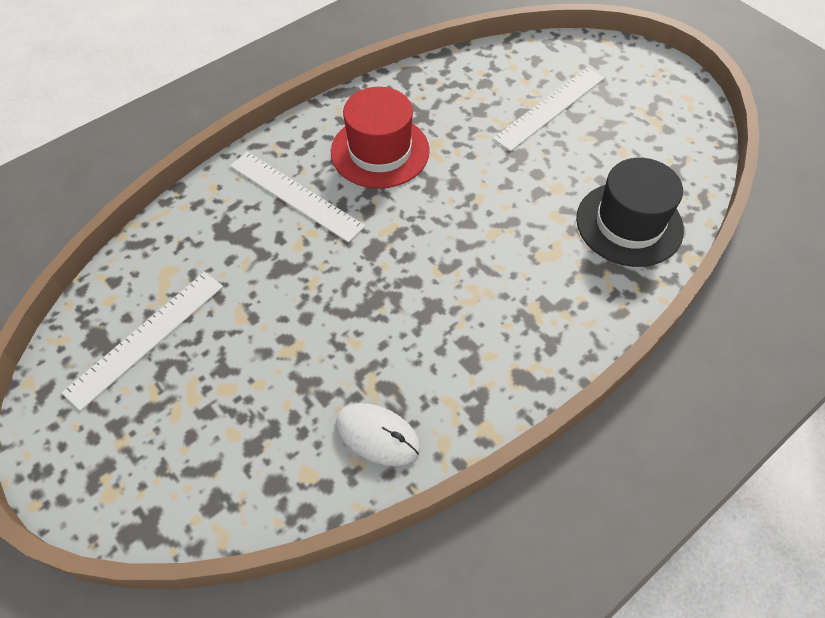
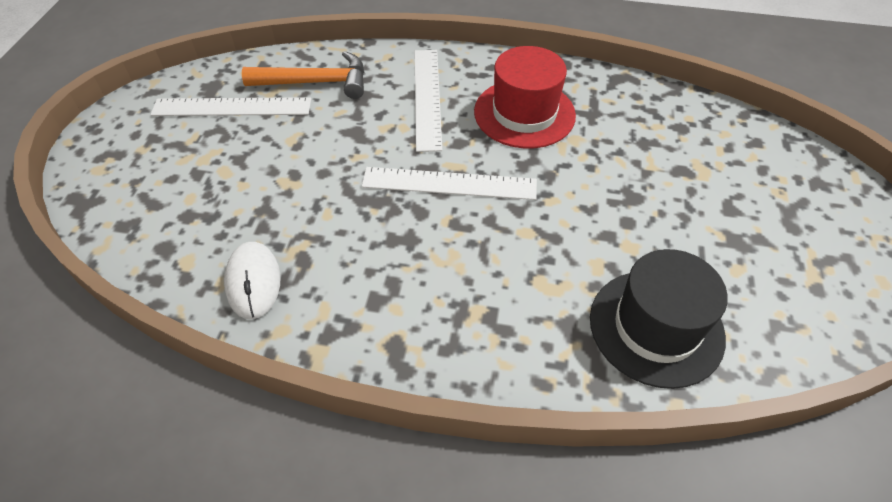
camera: 50 degrees right, 5 degrees down
(187, 257) = (315, 82): none -> orange hammer
(550, 108) = (714, 185): white ruler -> white ruler (449, 183)

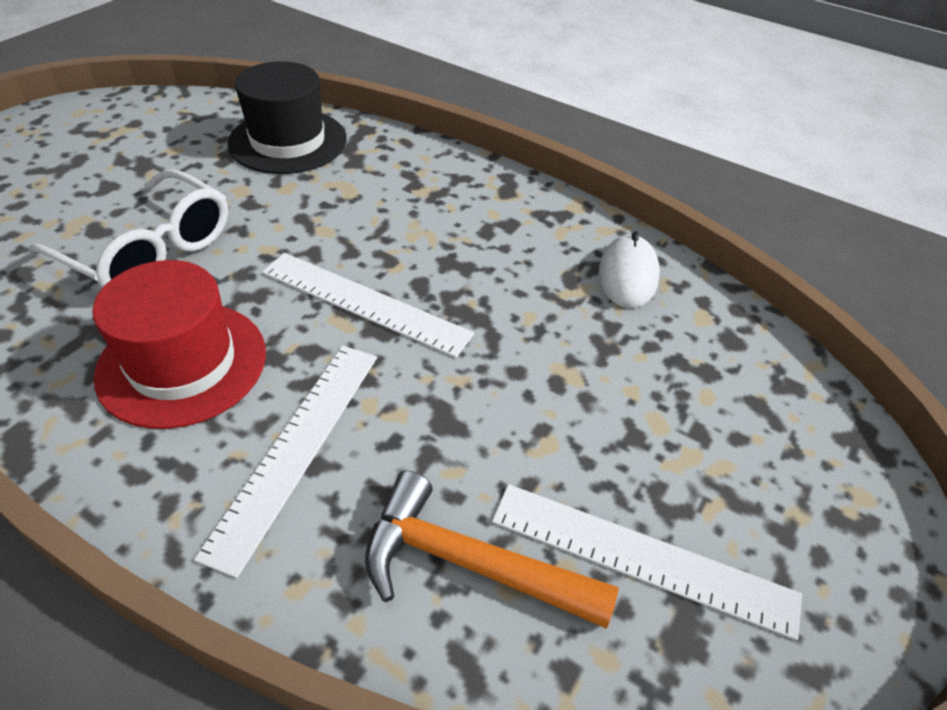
camera: 160 degrees left, 5 degrees down
(627, 169) = (149, 251): none -> white glasses

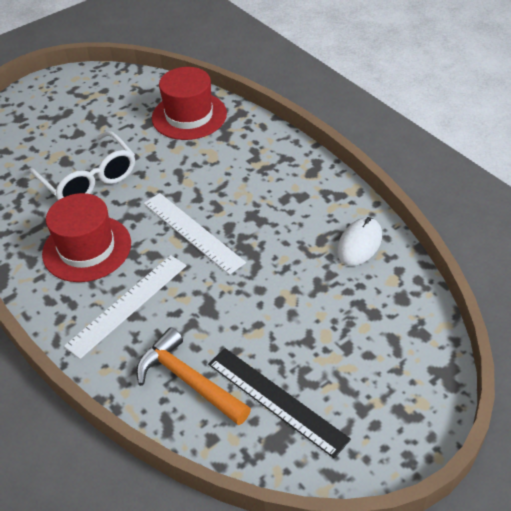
camera: 25 degrees right, 0 degrees up
(288, 141) = (189, 116): black hat -> red hat
(642, 557) = (276, 400): white ruler -> black ruler

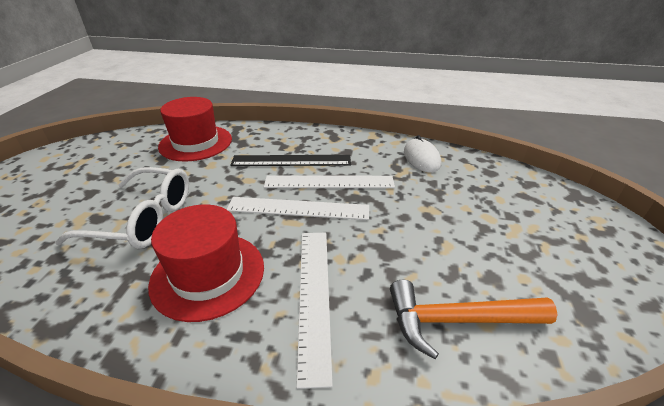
camera: 45 degrees left, 10 degrees down
(244, 221) = (329, 182): none -> white ruler
(276, 400) = (535, 282): black ruler -> black ruler (291, 160)

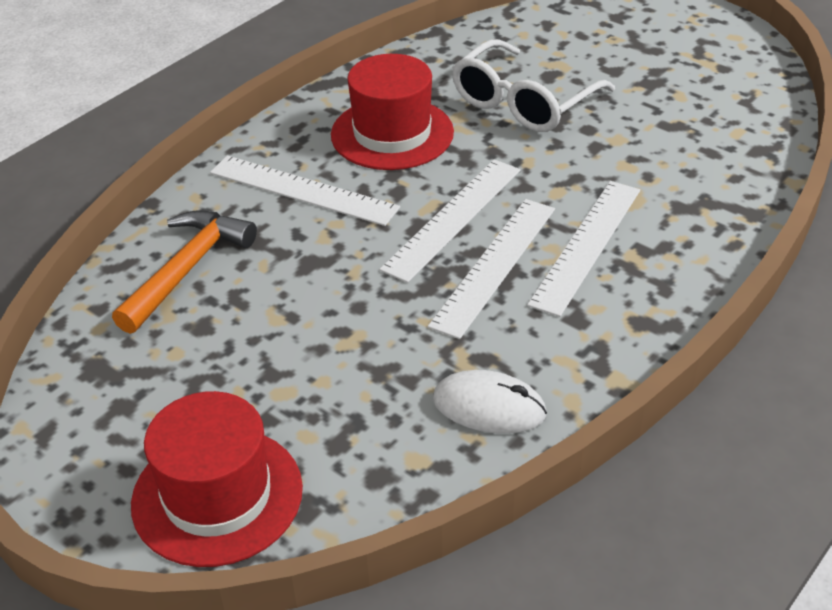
camera: 120 degrees right, 5 degrees up
(196, 143) = (712, 161): red hat -> red hat (217, 495)
(291, 160) = (586, 245): black ruler -> white ruler

